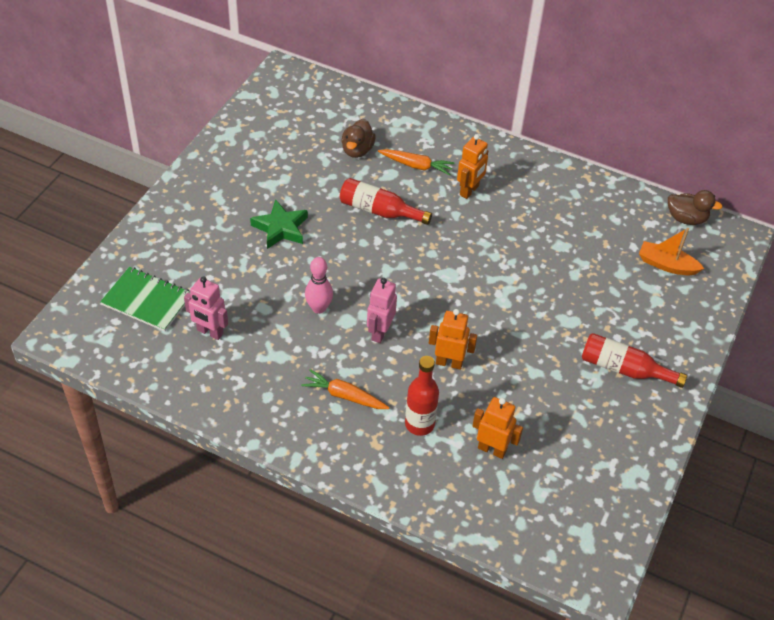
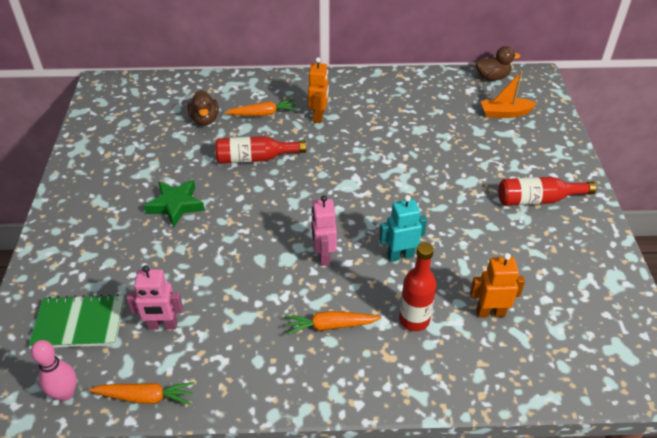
camera: 25 degrees left, 5 degrees down
(165, 383) = (145, 397): none -> orange carrot
(319, 308) = (255, 258): pink bowling pin -> pink bowling pin (65, 393)
(449, 362) = (400, 255): orange robot -> turquoise robot

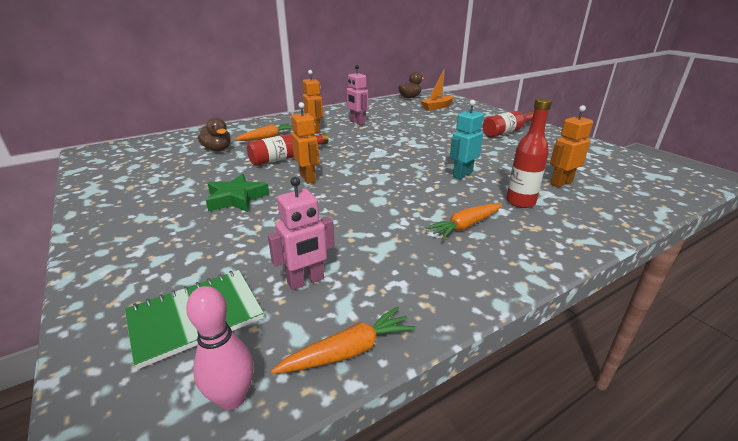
camera: 30 degrees left, 15 degrees down
(252, 200) = (308, 178): none -> orange robot
(323, 256) = (406, 190): pink robot -> pink robot (357, 122)

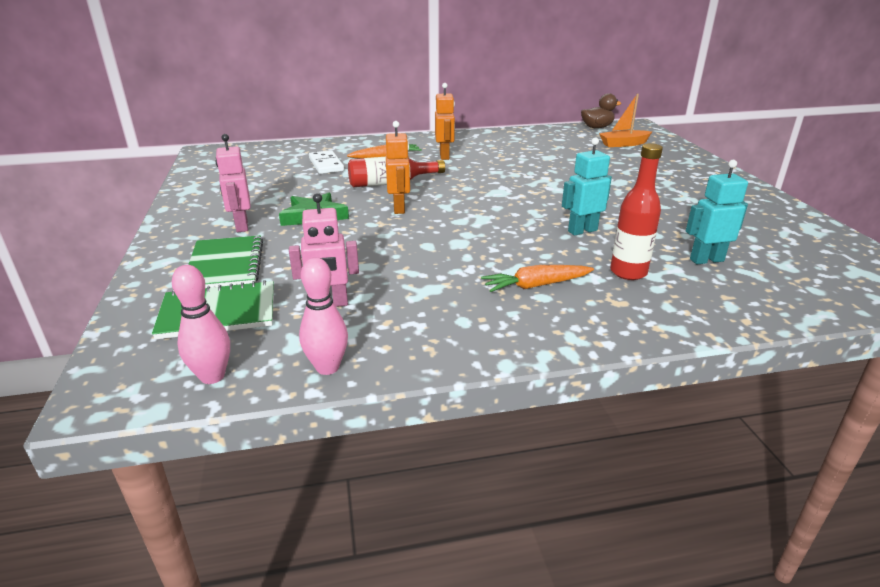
camera: 20 degrees right, 0 degrees up
(174, 262) = (225, 265): none -> green notebook
(217, 149) = (326, 164): brown duck -> white domino
(348, 351) = (327, 367): orange carrot -> pink bowling pin
(357, 122) = (502, 152): pink robot -> pink robot (241, 226)
(507, 132) = (694, 187): red bottle -> none
(561, 183) = (706, 260): orange robot -> turquoise robot

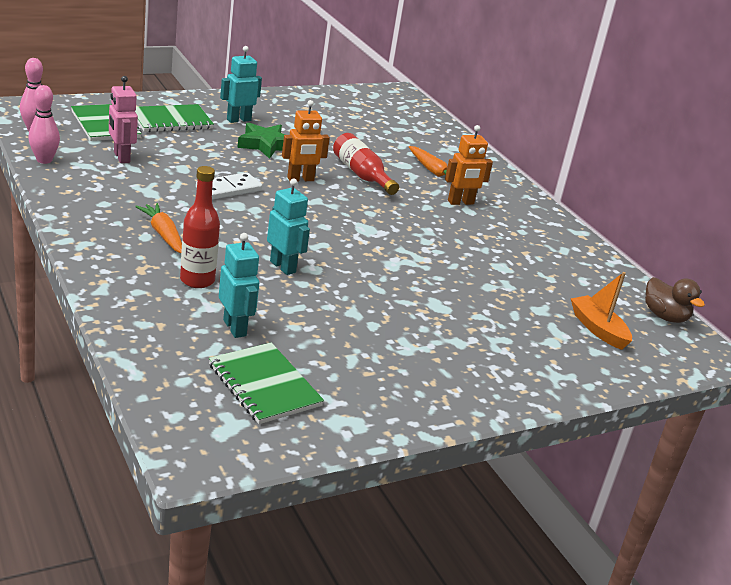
camera: 70 degrees right, 0 degrees up
(241, 226) = (238, 120): pink robot -> turquoise robot
(326, 164) = (395, 144): white domino -> white domino (229, 189)
(790, 254) = (264, 385): none -> green notebook

